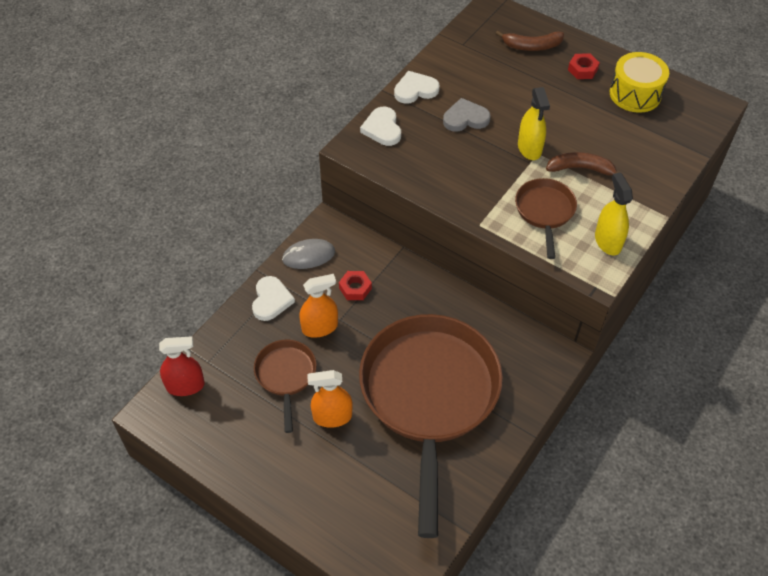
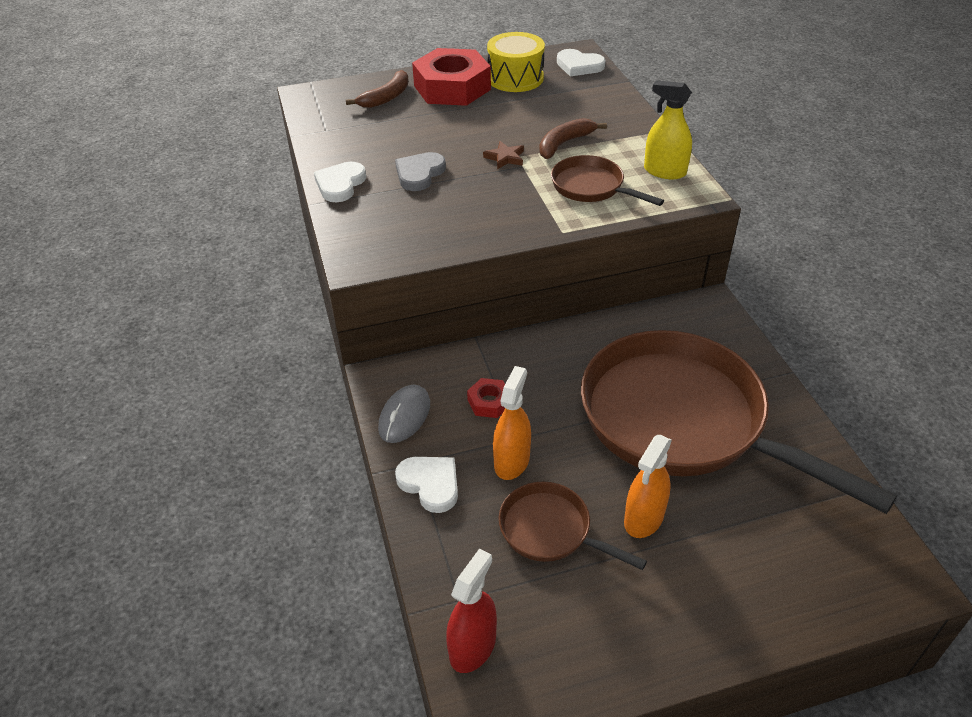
camera: 50 degrees left, 10 degrees down
(382, 129) = (360, 230): white heart -> white heart (579, 66)
(529, 148) = (505, 158): yellow spray bottle -> brown star
(582, 70) = (452, 87): red nut -> red nut, size x2.27

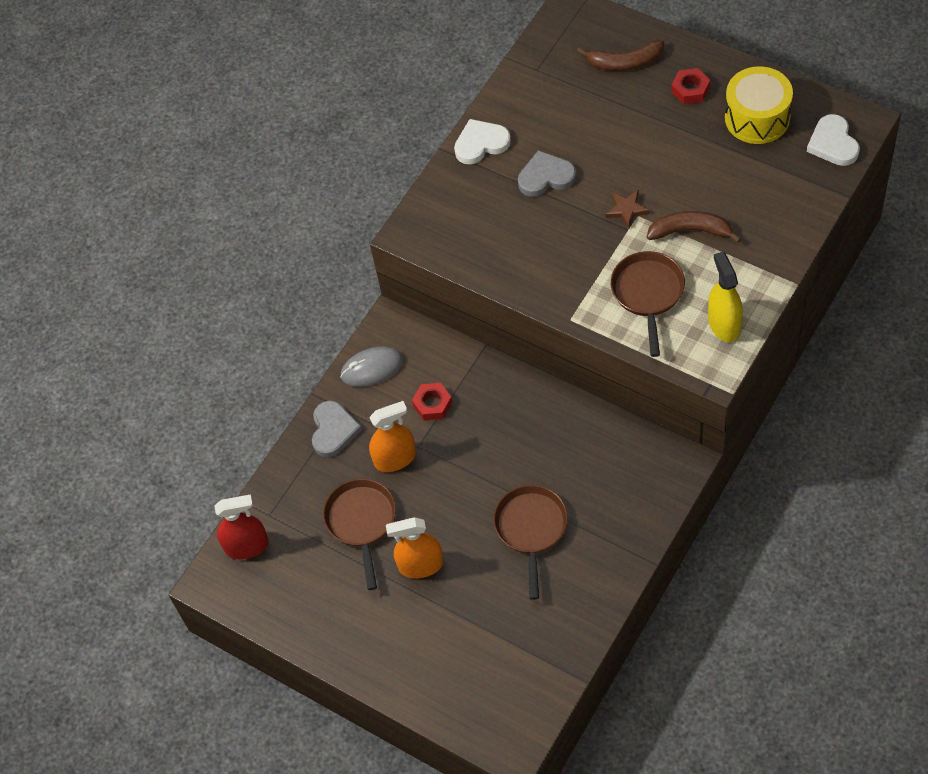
camera: 55 degrees right, 15 degrees up
(430, 484) = (333, 430): white heart -> grey heart
(452, 87) = (690, 90): red nut -> red nut, size x0.44
(683, 421) = (531, 529): brown pan -> brown pan, size x0.45

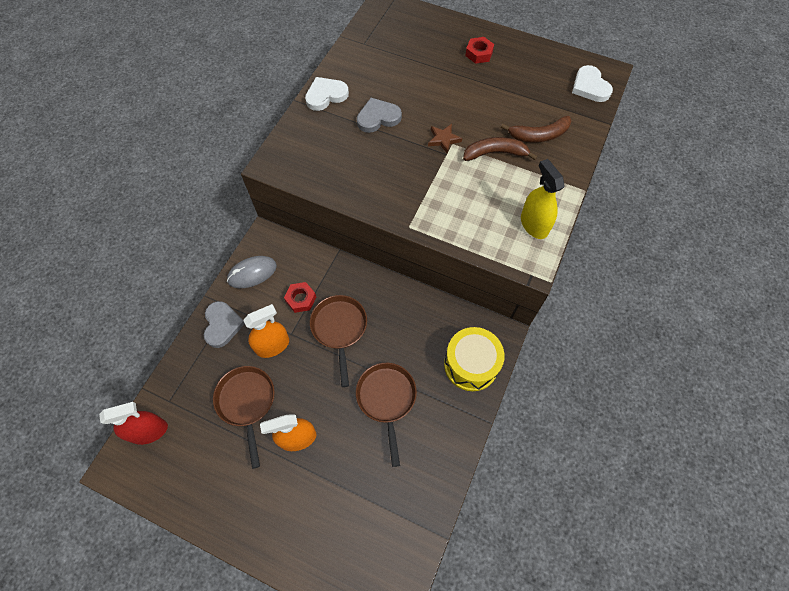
camera: 15 degrees left, 5 degrees up
(624, 62) = (428, 37): brown banana -> brown banana (539, 135)
(648, 294) = (469, 203): brown pan -> brown pan (339, 329)
(757, 118) = (531, 71): yellow drum -> yellow drum (471, 364)

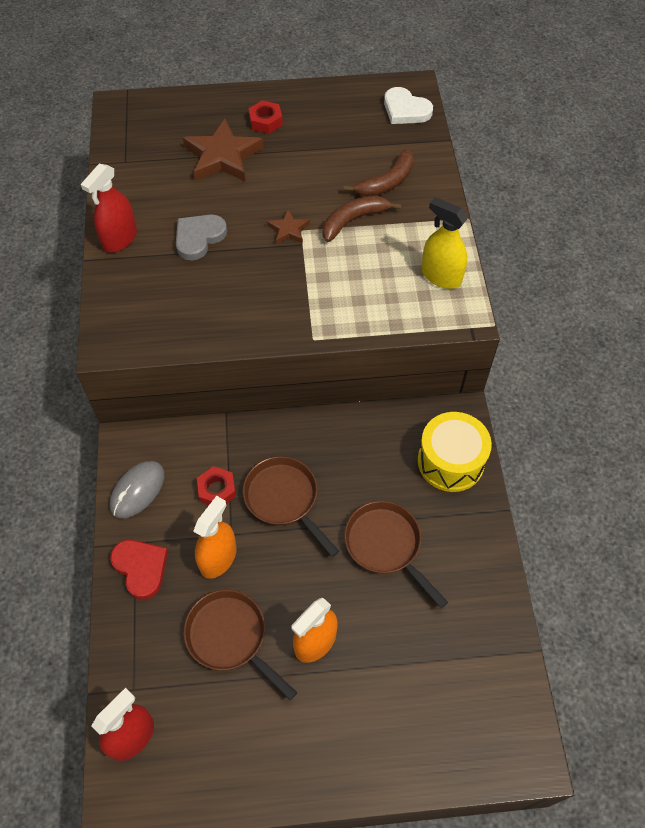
camera: 30 degrees left, 5 degrees down
(222, 325) = (141, 568): grey heart -> red heart
(326, 95) = (120, 239): white heart -> red spray bottle
(432, 67) = (223, 156): none -> brown star

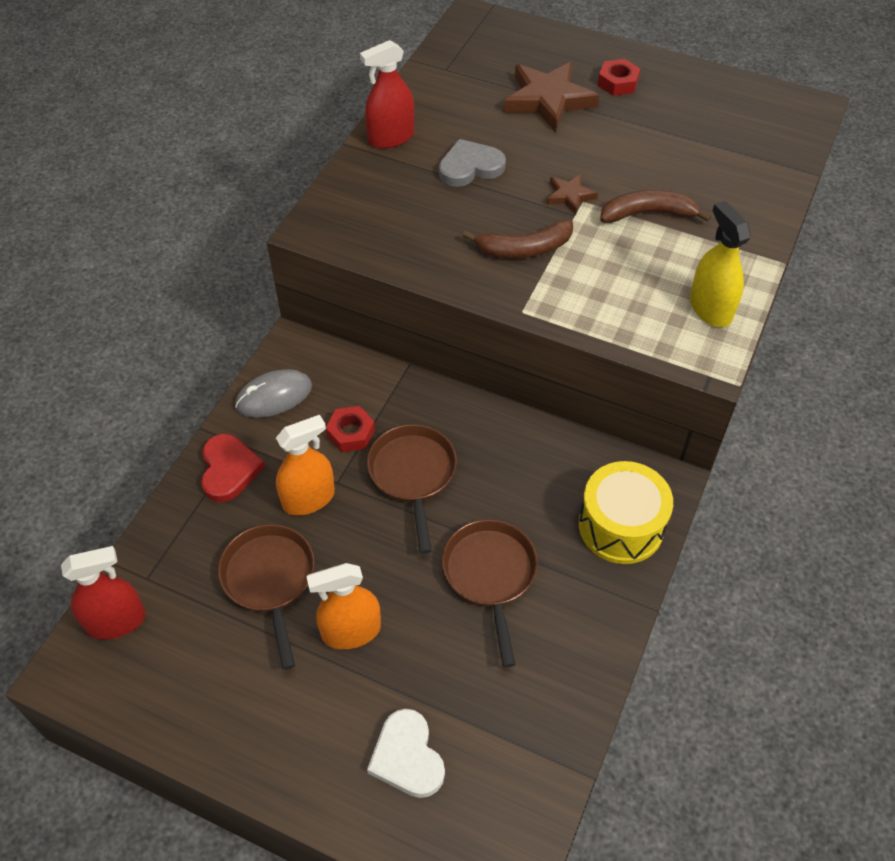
camera: 30 degrees right, 5 degrees down
(386, 182) = (712, 190): brown banana -> brown banana (524, 249)
(405, 110) = (786, 126): white heart -> white heart (407, 757)

